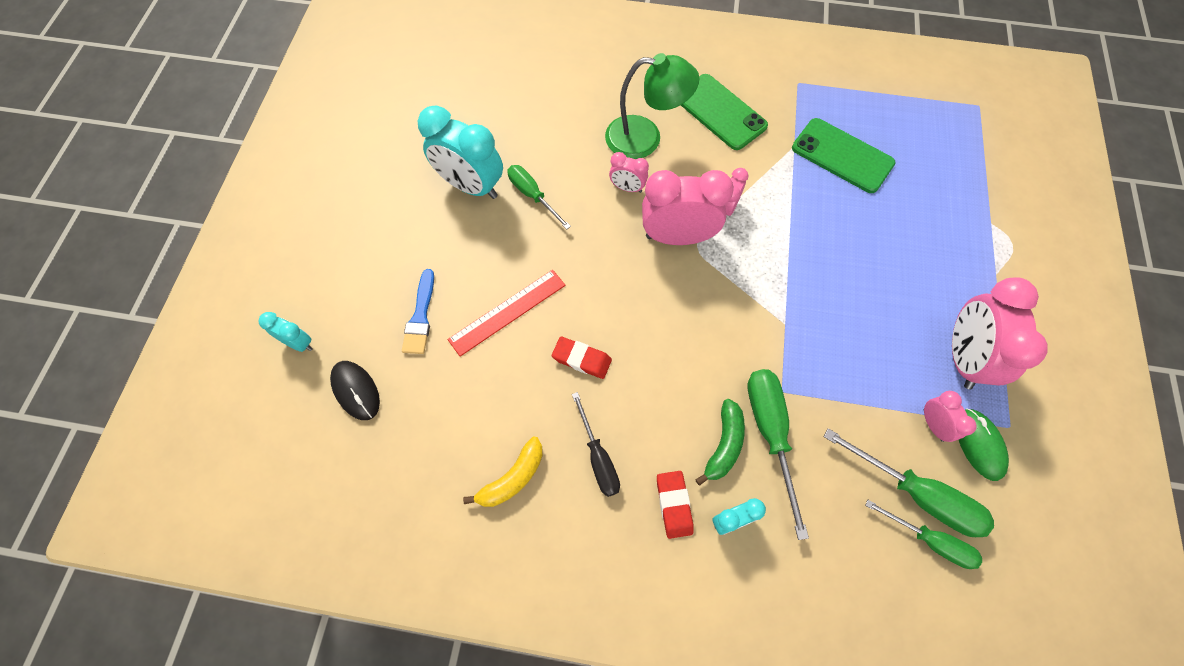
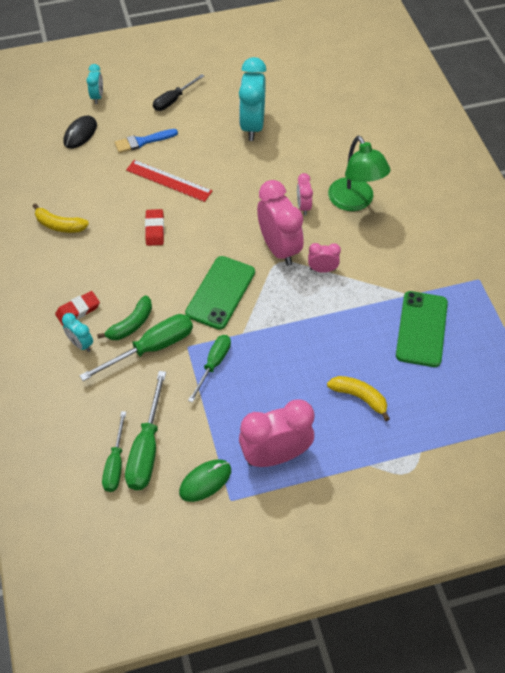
camera: 65 degrees right, 10 degrees down
(532, 195) = (264, 159): green screwdriver -> green screwdriver (213, 364)
(598, 457) = (91, 261): black screwdriver -> black screwdriver (173, 100)
(720, 112) = (411, 238): green phone -> green phone (220, 292)
(724, 445) = (131, 324): green banana -> green banana turned 45 degrees counterclockwise
(910, 247) = (359, 397): none -> yellow banana
(933, 425) = (207, 447): pink clock -> none

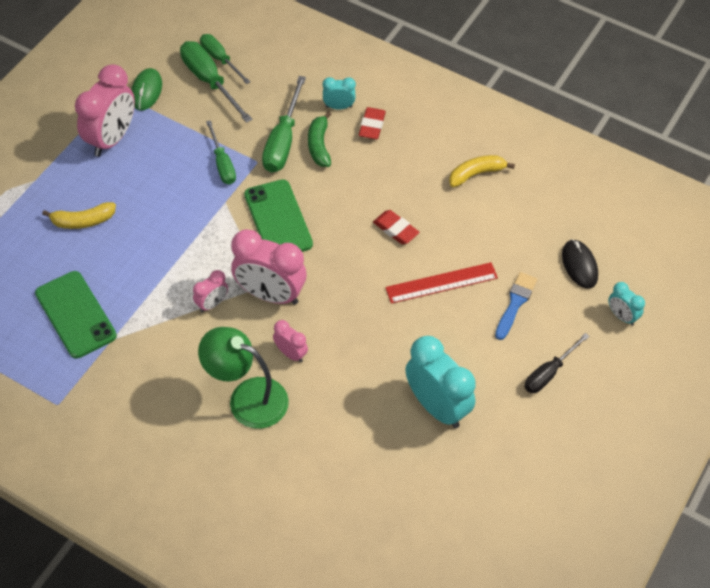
camera: 135 degrees right, 0 degrees up
(173, 100) = (549, 373): black screwdriver -> black screwdriver turned 135 degrees counterclockwise

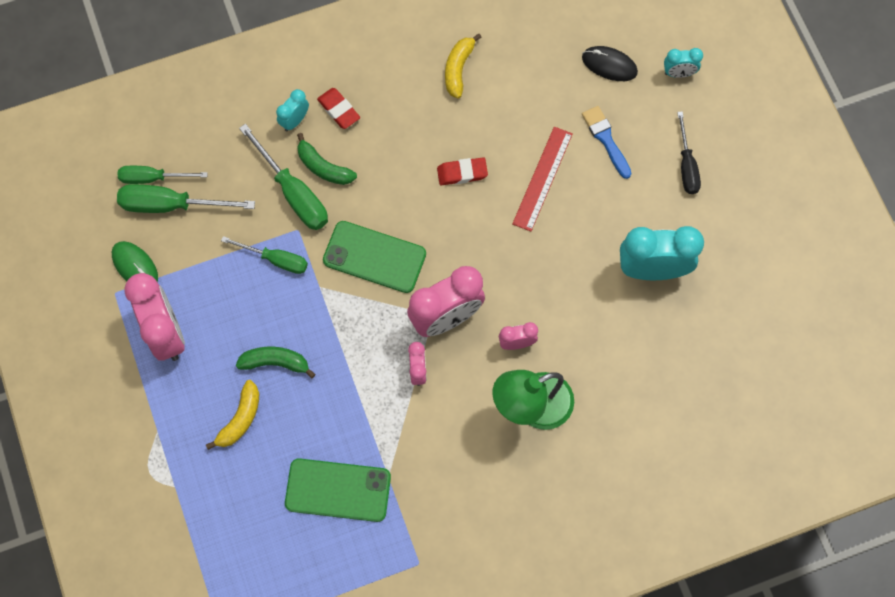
camera: 50 degrees left, 15 degrees up
(143, 214) = (275, 362): none -> green banana

